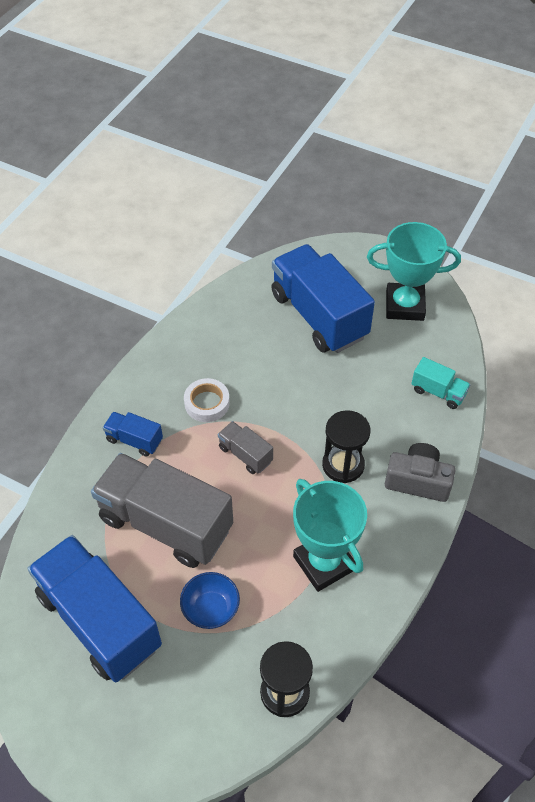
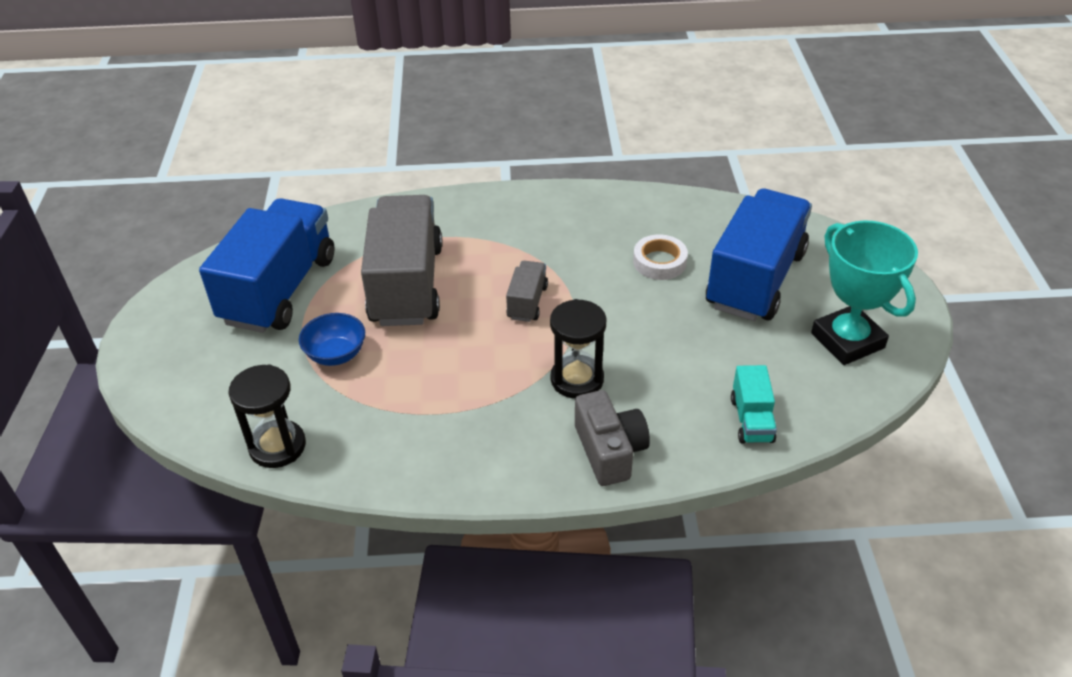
camera: 60 degrees right, 10 degrees down
(134, 440) = (481, 225): blue truck -> none
(207, 403) = (564, 250): white tape -> white tape (659, 262)
(324, 563) = (443, 414): turquoise trophy -> none

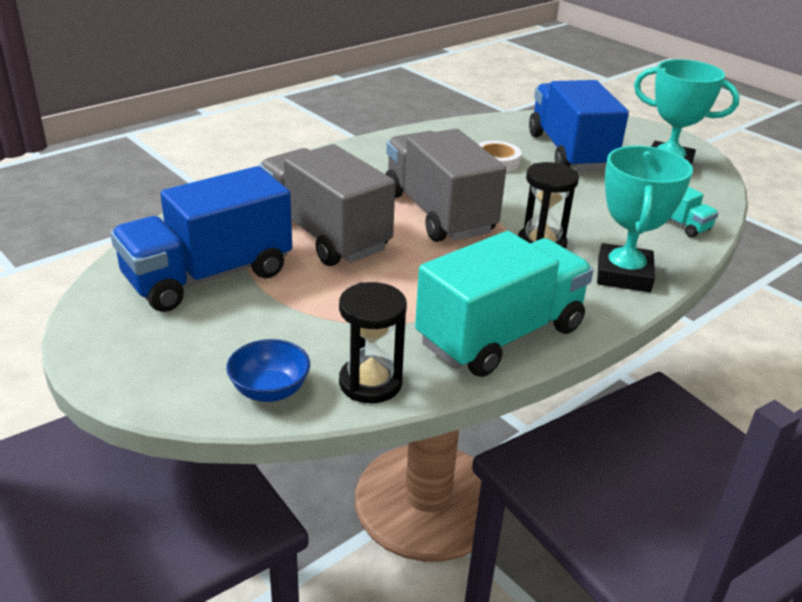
camera: 40 degrees left, 10 degrees down
(279, 289) = (208, 276): blue truck -> blue truck turned 105 degrees counterclockwise
(336, 354) = (329, 300): blue bowl -> blue bowl (270, 390)
(420, 456) = (500, 335): none -> turquoise truck
(527, 302) = (438, 213): grey truck -> grey truck, size x2.22
(609, 450) = (624, 275): grey camera -> turquoise trophy

